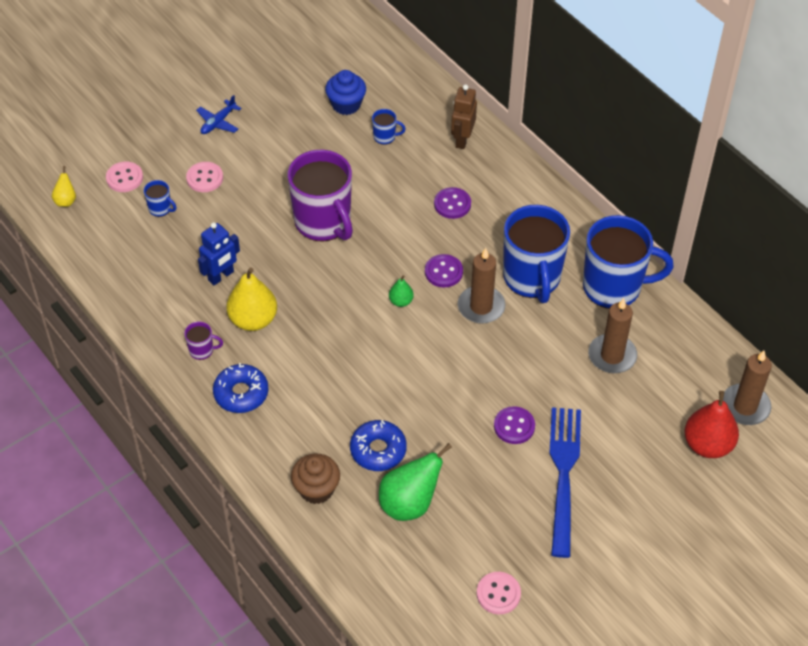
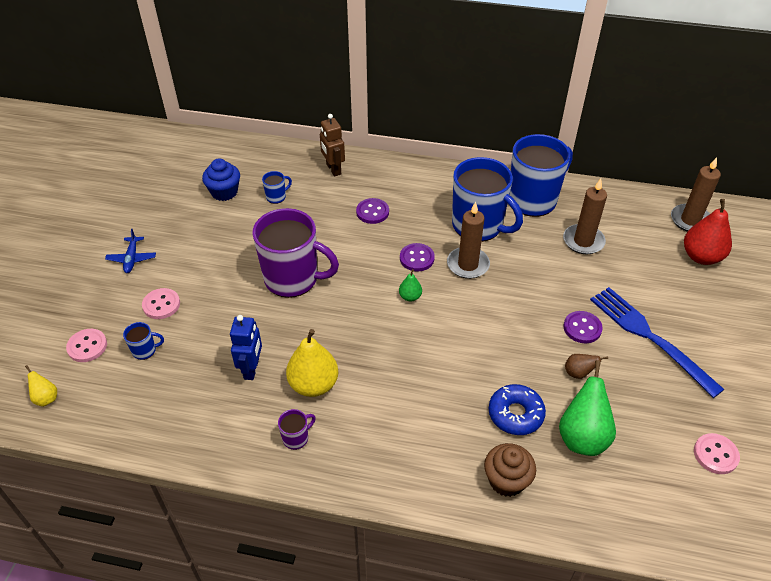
camera: 40 degrees left, 5 degrees down
(241, 393) = (365, 449): blue donut -> none
(465, 457) = (578, 373): none -> brown pear

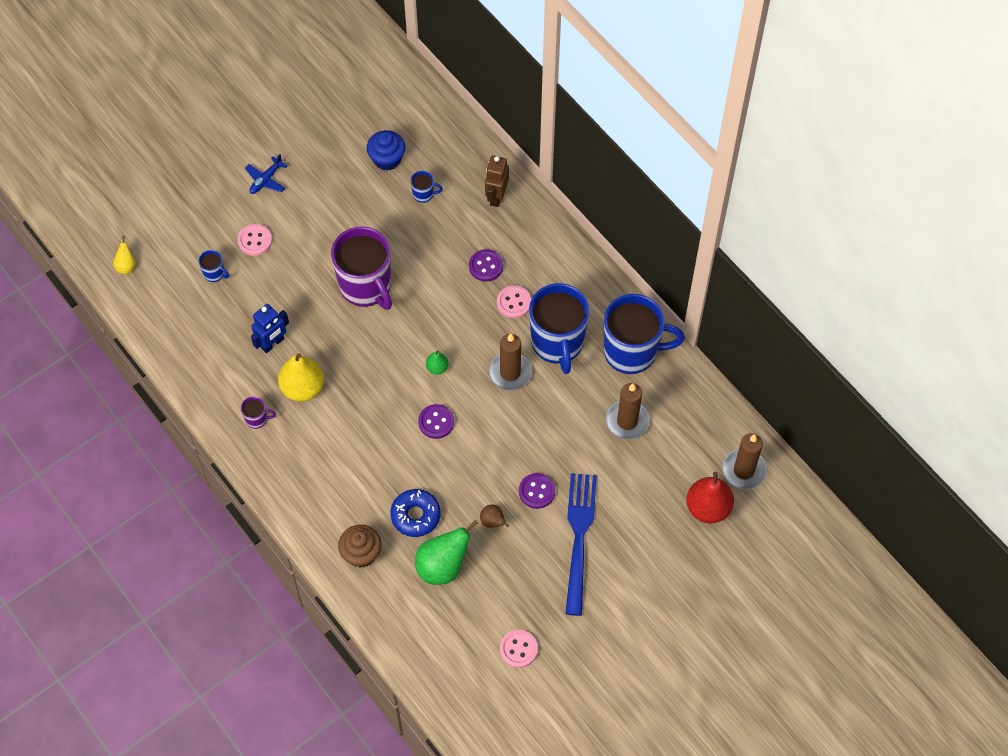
camera: 40 degrees right, 15 degrees up
(87, 346) = (180, 241): pink button -> pink button (514, 302)
(417, 258) = (476, 337): purple button -> purple button (436, 422)

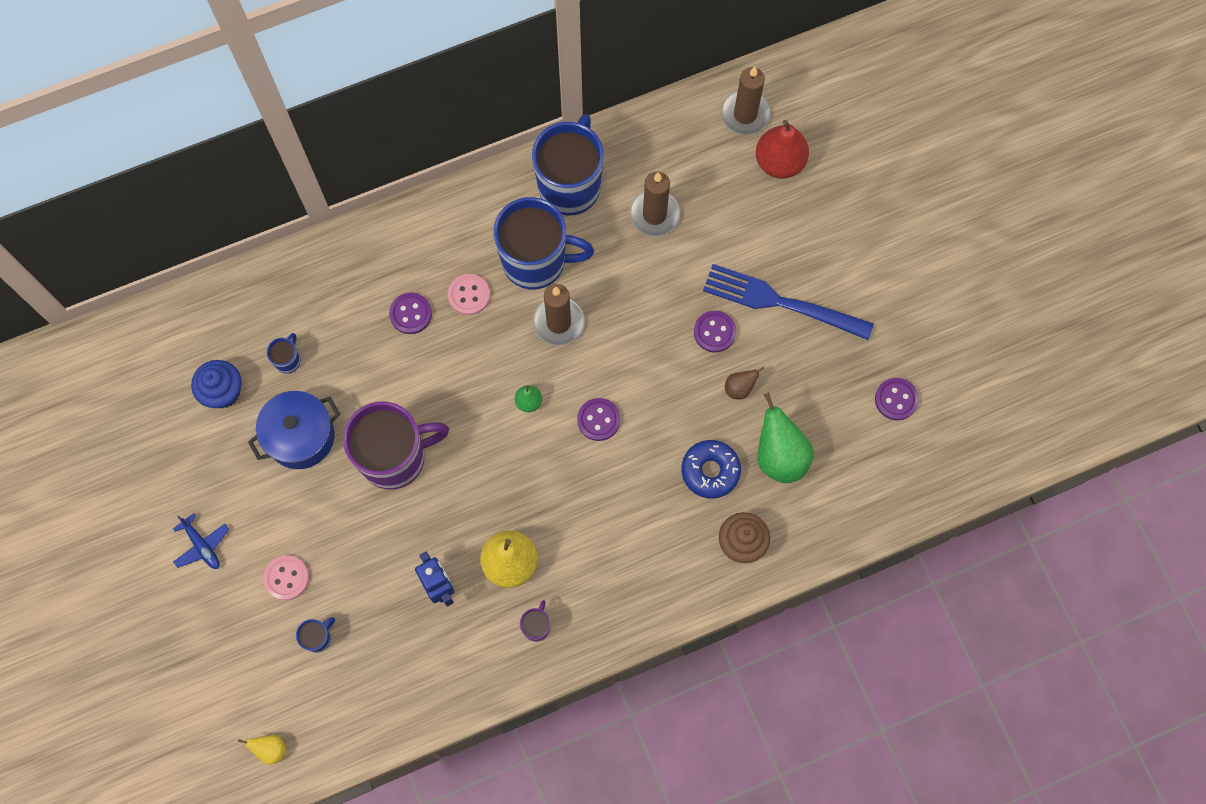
camera: 75 degrees left, 10 degrees up
(366, 219) = (300, 436): none -> blue pot
(496, 196) = (320, 278): brown robot -> none
(518, 649) = (896, 399): pink button -> purple button

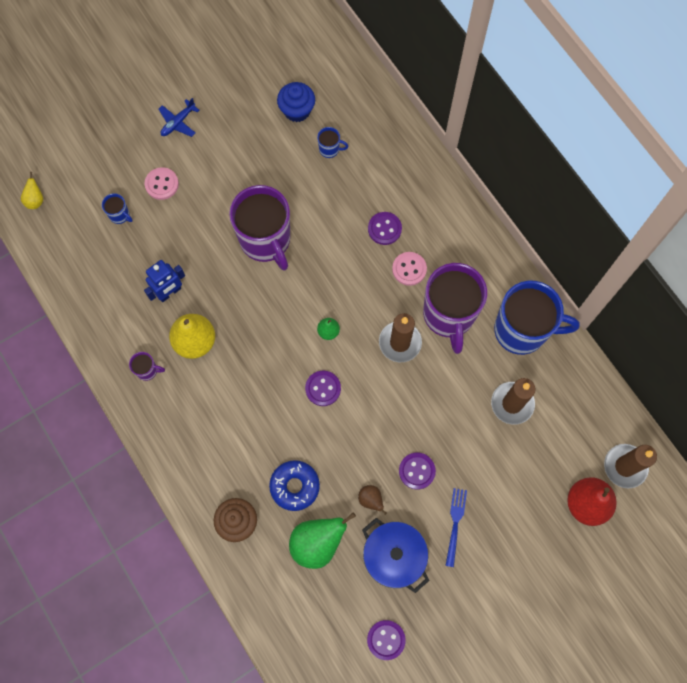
camera: 80 degrees right, 0 degrees up
(300, 436) = (271, 171): blue pot -> blue pot (394, 556)
(536, 261) = (449, 315): blue mug -> purple mug
(780, 302) = (455, 523): blue fork -> blue fork, size x0.51

